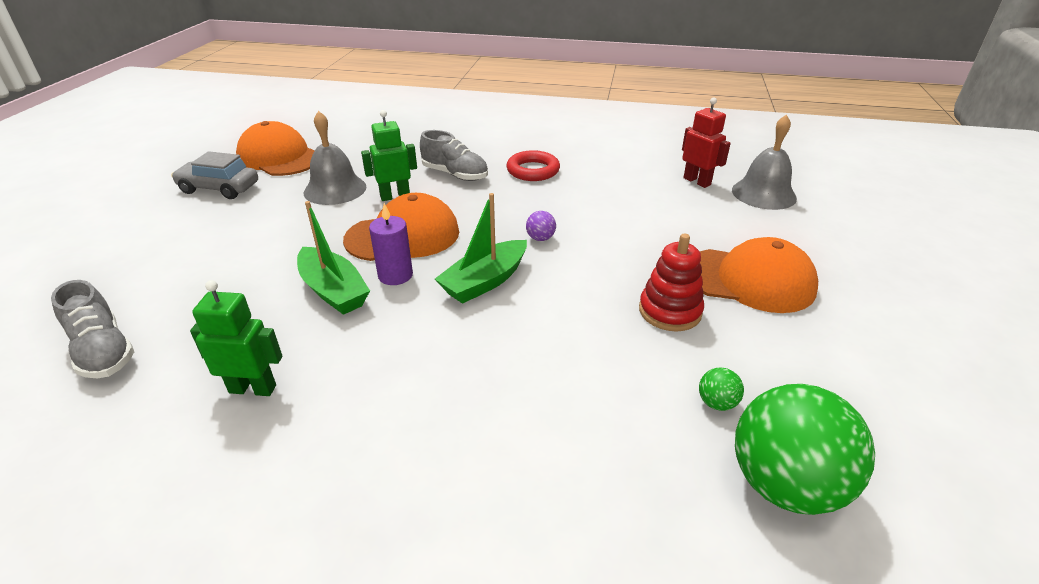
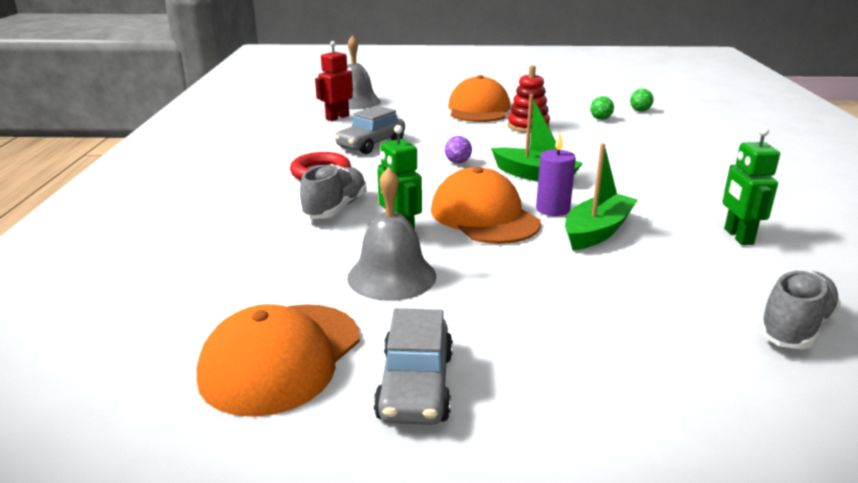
camera: 100 degrees left, 10 degrees down
(605, 195) = (371, 144): none -> grey car
(784, 484) = (640, 110): green ball -> green ball, size x0.40

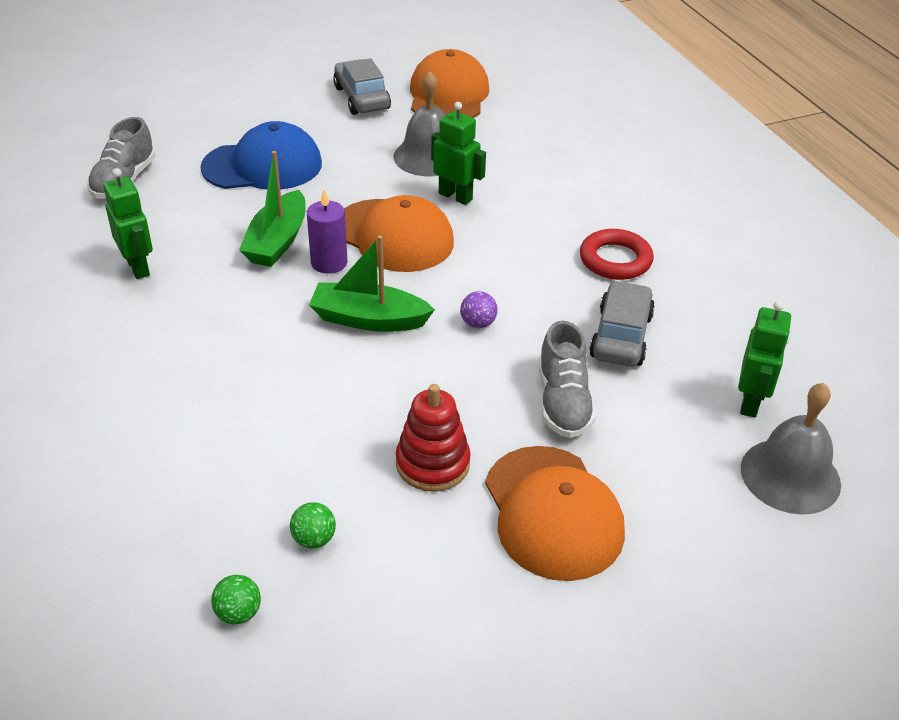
camera: 155 degrees right, 15 degrees up
(335, 208) = (541, 212): grey shoe -> grey shoe (563, 402)
(337, 117) = (750, 402): red robot -> green robot
(602, 308) = (262, 166): none -> blue cap

